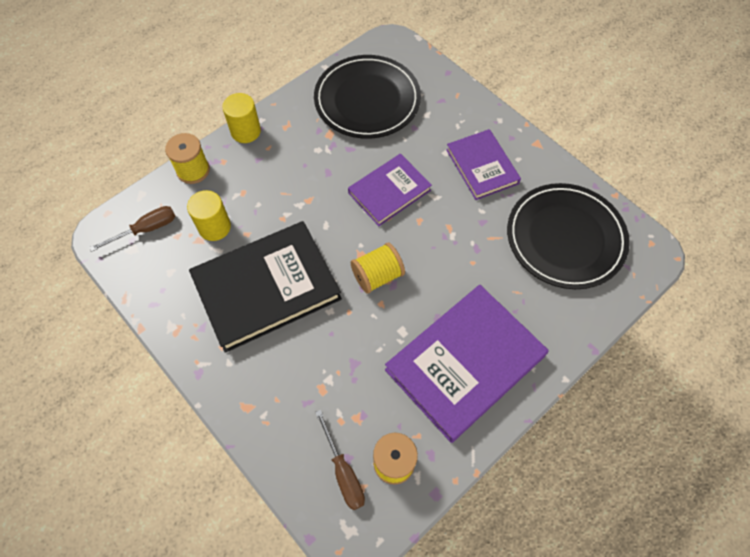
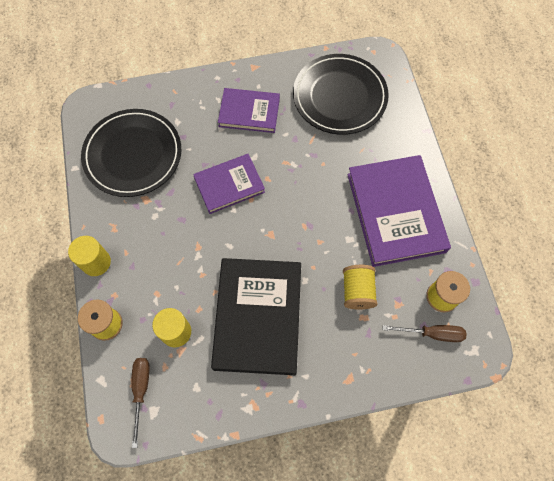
camera: 60 degrees left, 5 degrees up
(377, 275) = (295, 232): yellow spool -> yellow spool (357, 291)
(389, 191) = (229, 185): purple book -> purple book turned 75 degrees clockwise

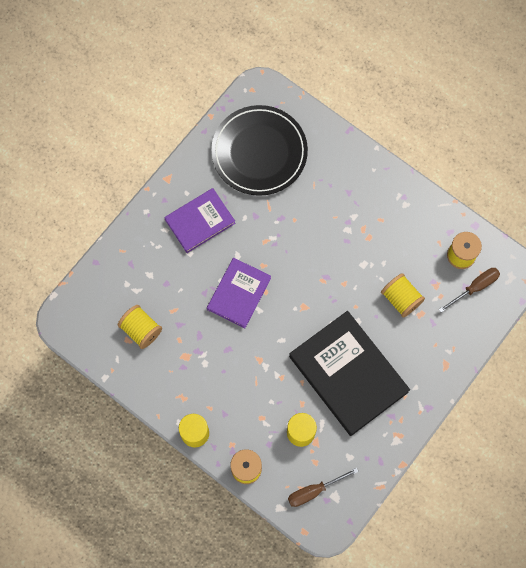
camera: 40 degrees left, 5 degrees up
(133, 155) = (141, 330): black plate -> yellow spool
(141, 391) = (314, 491): brown screwdriver -> brown screwdriver turned 75 degrees counterclockwise
(395, 212) = (379, 217): purple book -> none

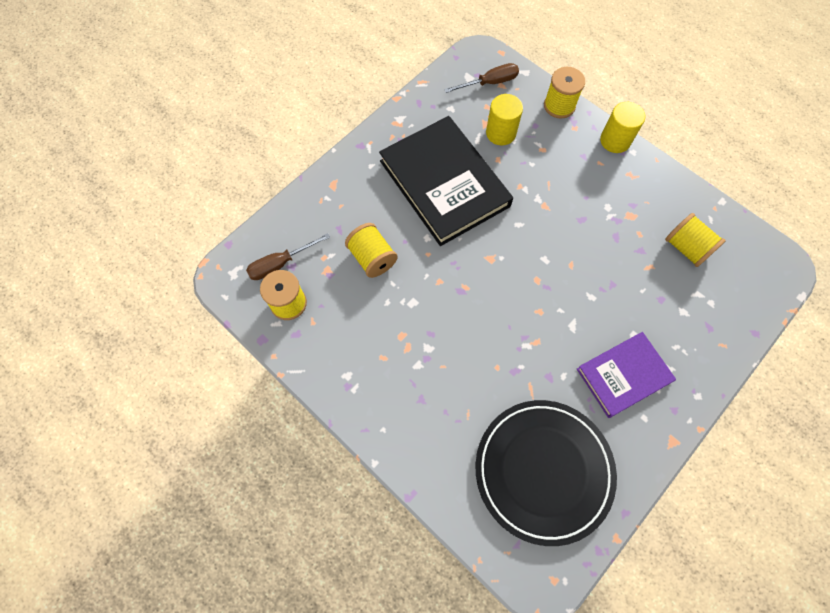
camera: 175 degrees left, 5 degrees down
(239, 294) = (569, 279): purple book -> none

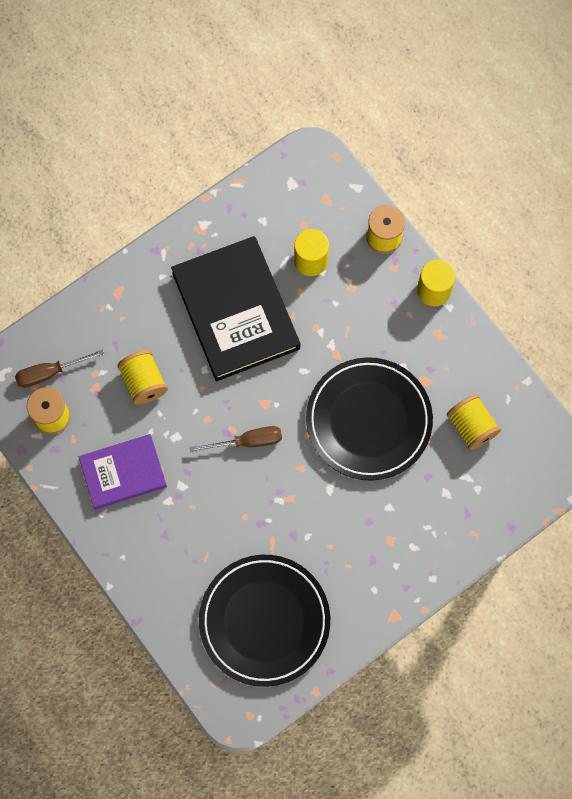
camera: 10 degrees right, 5 degrees up
(489, 83) = (313, 195): brown screwdriver -> brown screwdriver (248, 441)
(591, 258) = (368, 420): none -> black plate
(623, 375) = (366, 546): purple book -> purple book (123, 472)

